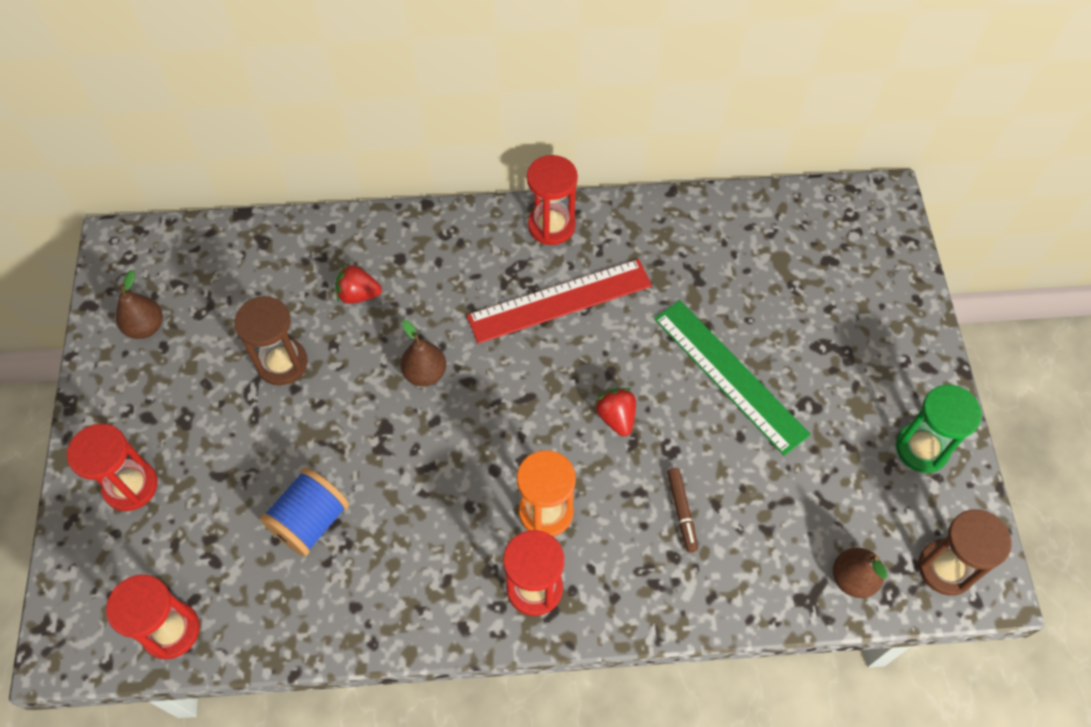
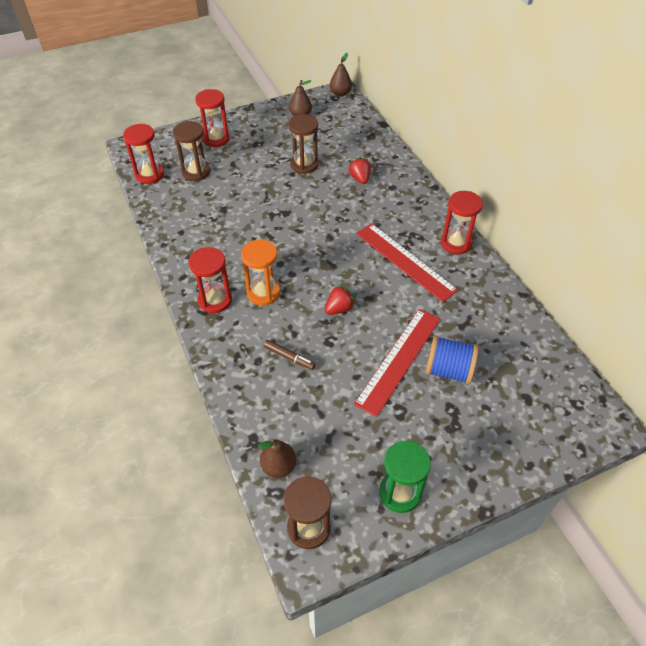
camera: 70 degrees right, 10 degrees down
(207, 544) = (196, 172): none -> brown hourglass
(310, 521) = (221, 202): blue spool -> blue spool (448, 370)
(425, 373) = (326, 218): brown pear -> brown pear (340, 93)
(681, 512) = (289, 357): brown marker -> brown marker turned 120 degrees counterclockwise
(729, 376) = (398, 360): green ruler -> red ruler

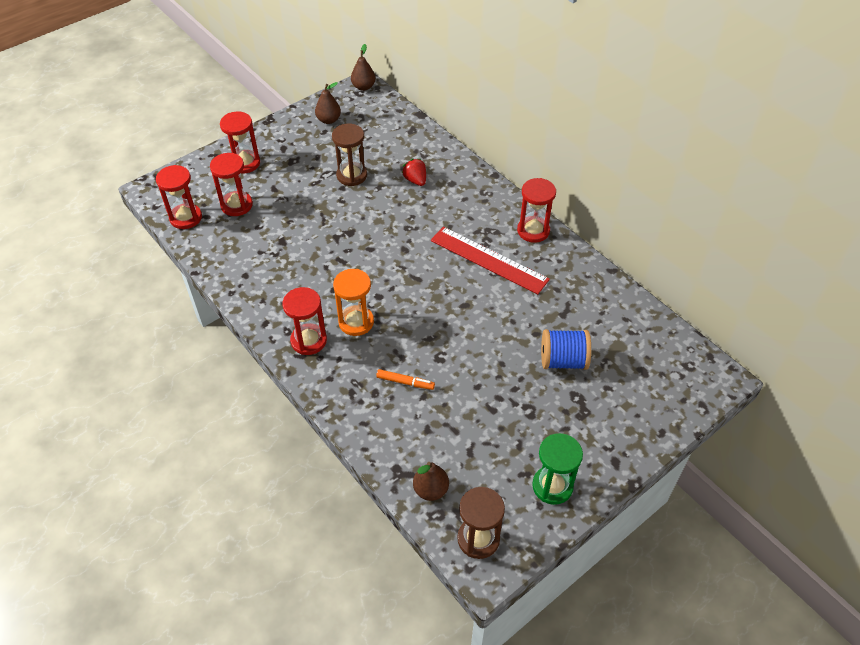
camera: 15 degrees left, 0 degrees up
(196, 172) = (236, 205): brown hourglass -> red hourglass
(289, 357) = (405, 382): brown marker -> orange marker
(339, 309) = (438, 322): red strawberry -> none
(398, 360) = (513, 361): red ruler -> none

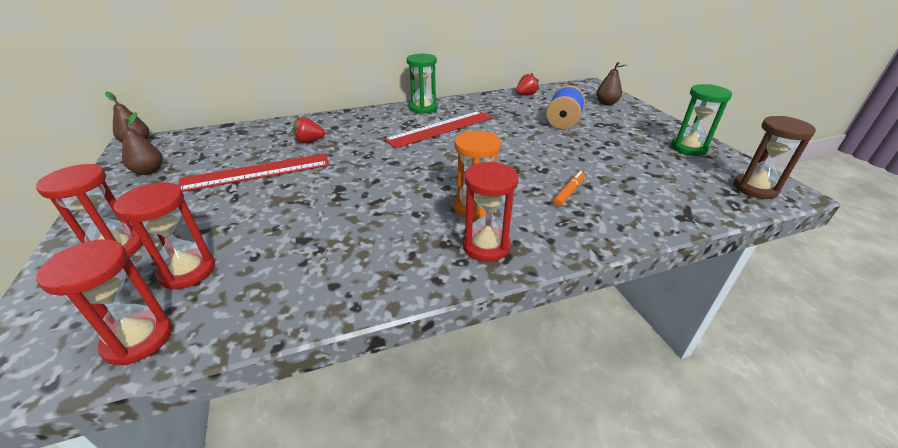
camera: 70 degrees left, 15 degrees down
(352, 175) = (256, 172): brown hourglass -> red ruler
(430, 490) = (705, 202): brown pear -> brown pear (606, 103)
(533, 231) = (423, 108): red hourglass -> green hourglass
(632, 312) = (526, 95): none -> red strawberry

